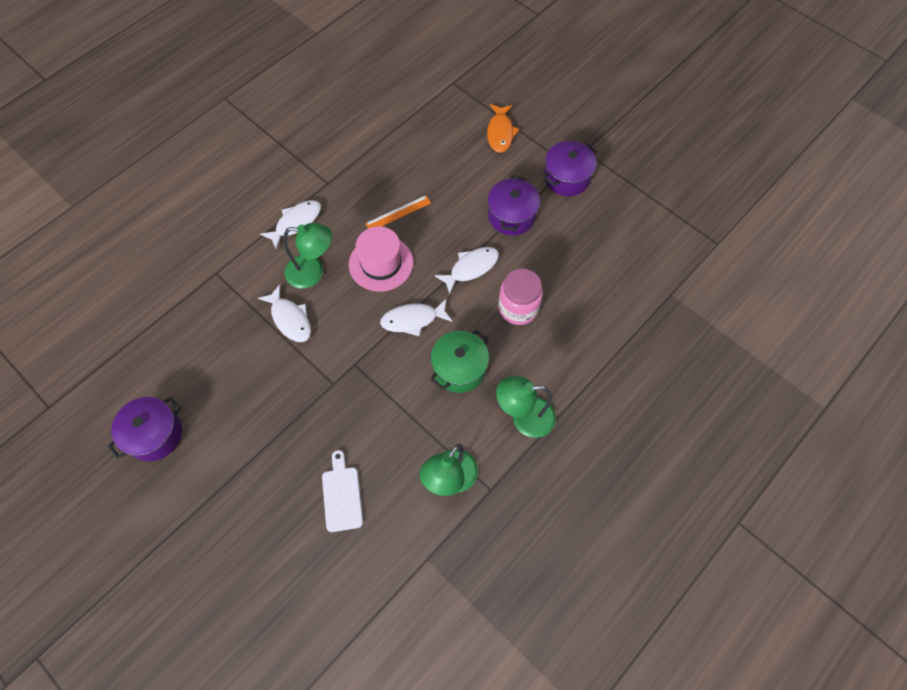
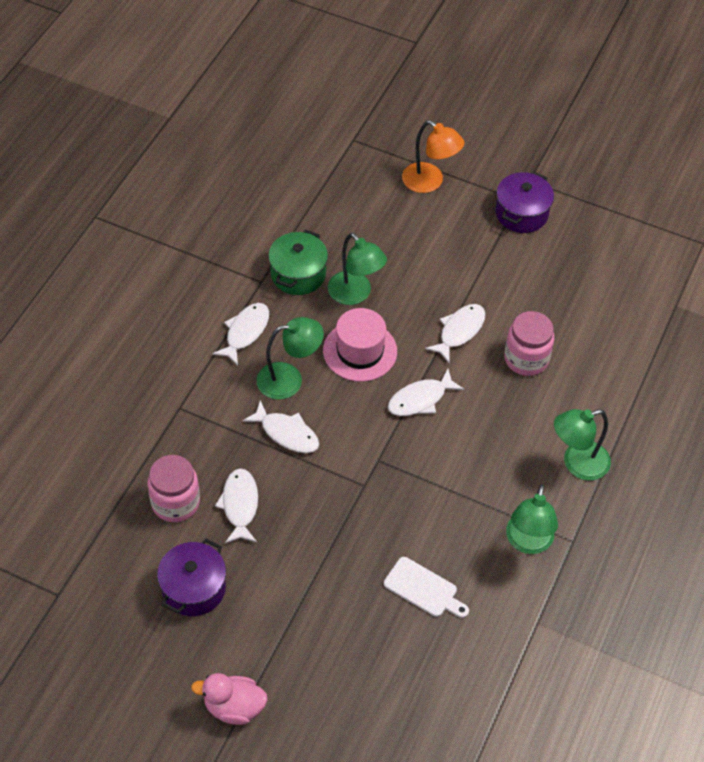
camera: 20 degrees left, 10 degrees down
(137, 554) = (234, 707): none -> pink duck
(175, 354) = (175, 503): none -> pink jar
(224, 371) = (240, 505): none -> white fish
(342, 495) = (423, 589): white cutting board -> white cutting board turned 150 degrees clockwise
(398, 213) = (355, 294): orange ruler -> green lamp
(459, 368) = (491, 434): green pot -> green pot (298, 274)
(500, 133) = (430, 182): orange fish -> orange lamp
(511, 216) = (479, 267): purple pot -> none

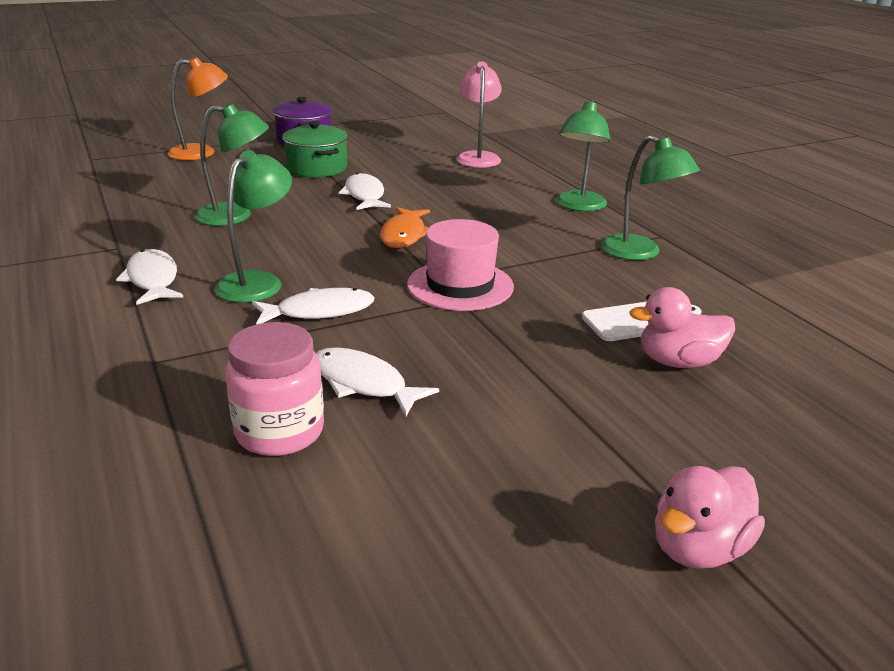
camera: 50 degrees left, 25 degrees down
(194, 588) = (439, 484): purple pot -> none
(298, 274) = (154, 229): green pot -> green pot (317, 168)
(360, 351) = (298, 238): pink hat -> pink hat (460, 285)
(392, 631) = (678, 362): none -> pink duck
(420, 399) = (404, 235): white fish -> orange fish
(526, 359) = (441, 185): pink jar -> none
(611, 341) = (478, 157): none -> pink lamp

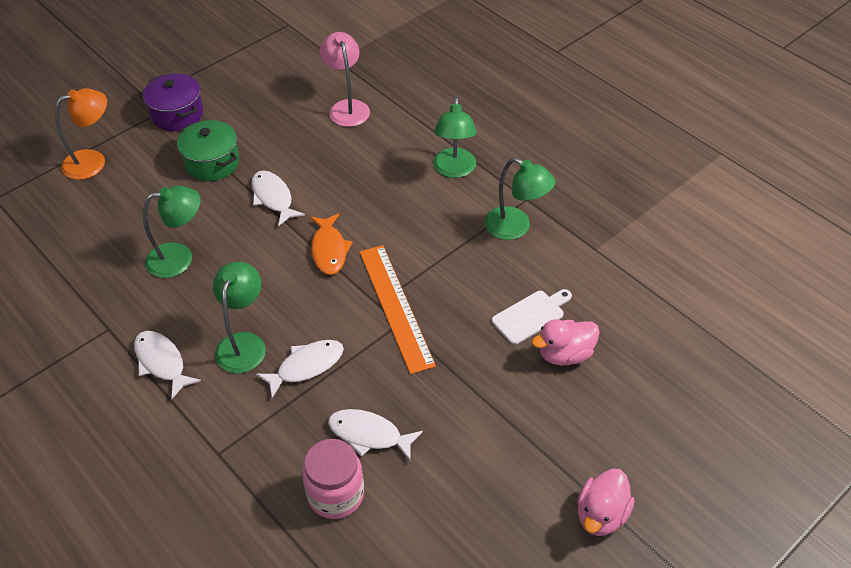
camera: 15 degrees left, 20 degrees up
(460, 285) = (395, 307): pink hat -> orange ruler

